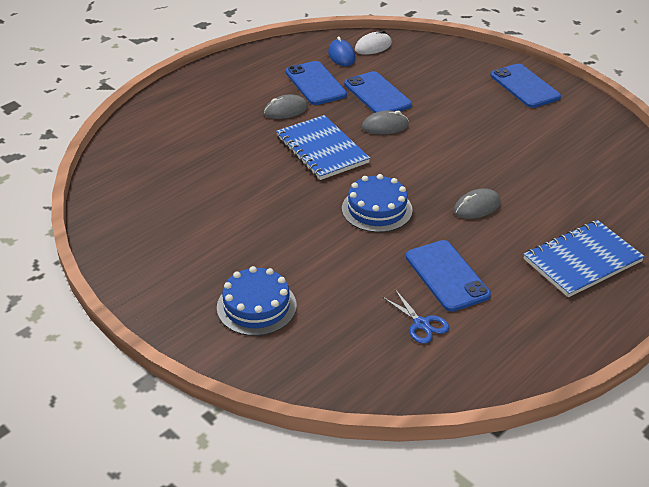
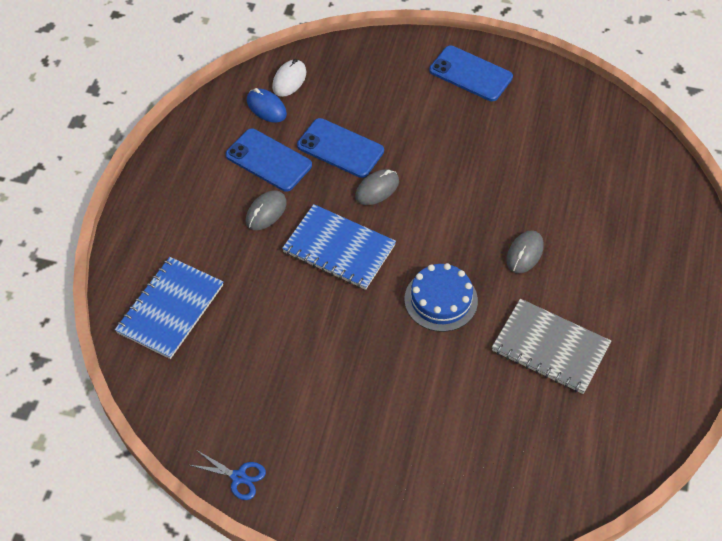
camera: 30 degrees left, 15 degrees up
(256, 306) = (416, 468): blue cake -> none
(421, 324) = (564, 412): blue scissors -> blue scissors (238, 477)
(446, 276) = (550, 348): blue phone -> grey notebook
(582, 260) = (646, 273): blue notebook -> blue notebook (170, 309)

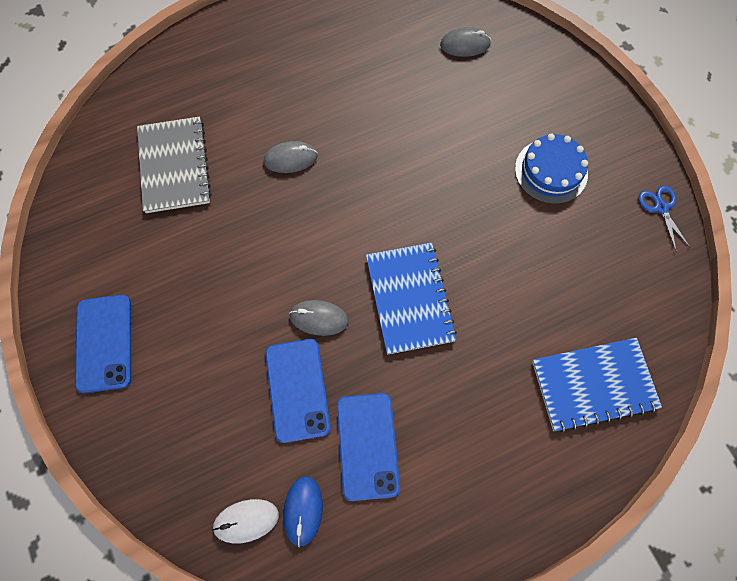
camera: 130 degrees left, 15 degrees up
(266, 212) = (427, 394): grey mouse -> grey mouse (465, 45)
(441, 300) = (388, 186): blue cake -> blue cake (551, 171)
(550, 348) = (364, 89): grey notebook -> grey notebook (174, 166)

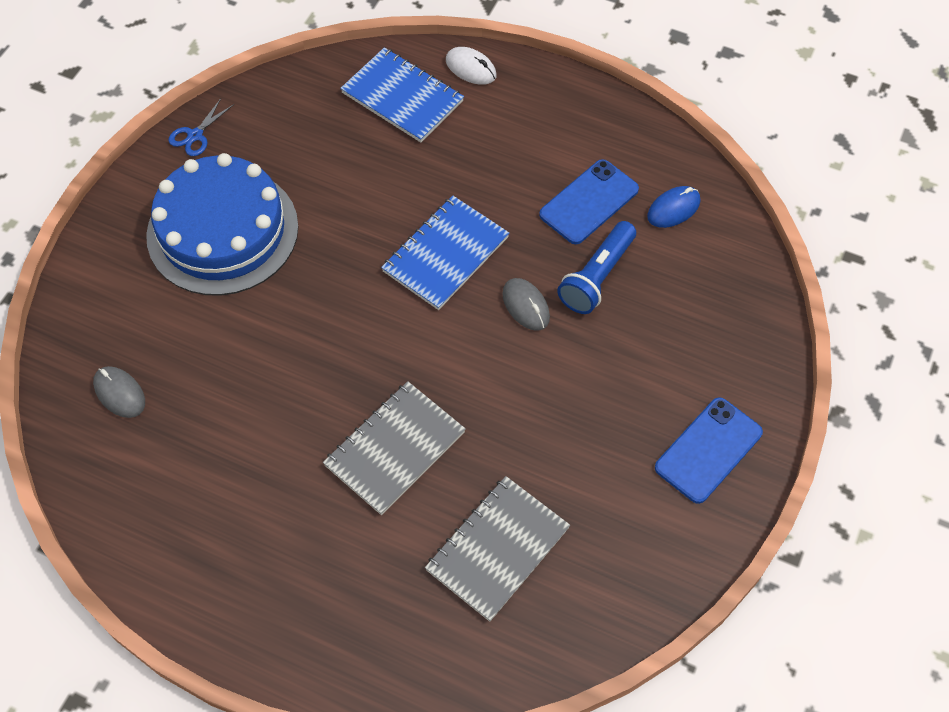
camera: 130 degrees left, 10 degrees down
(246, 521) = (717, 238): white mouse -> white mouse (471, 68)
(290, 159) = (395, 449): grey mouse -> grey notebook
(297, 390) = (596, 277): blue phone -> blue flashlight
(551, 171) = (222, 231): blue cake -> blue cake, size x1.82

